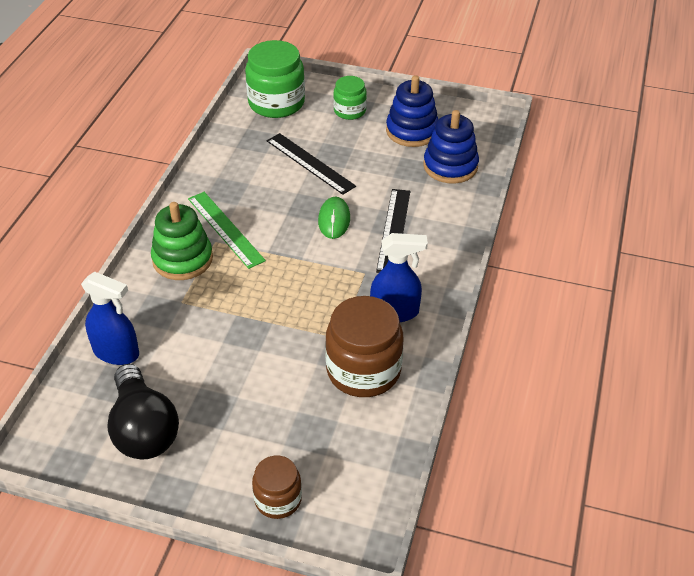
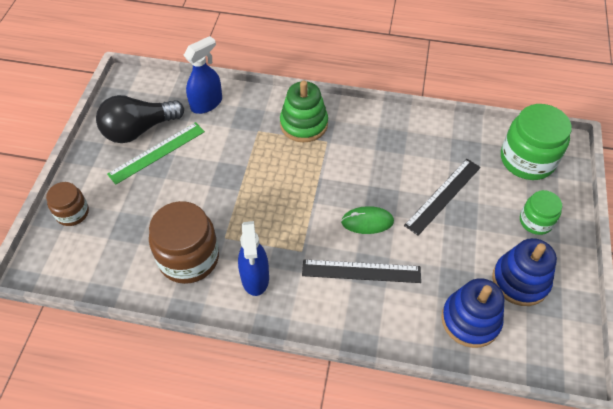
camera: 85 degrees right, 10 degrees up
(116, 352) = (207, 103): blue spray bottle -> blue spray bottle turned 150 degrees counterclockwise
(225, 229) = (342, 146): green ruler -> green ruler (157, 152)

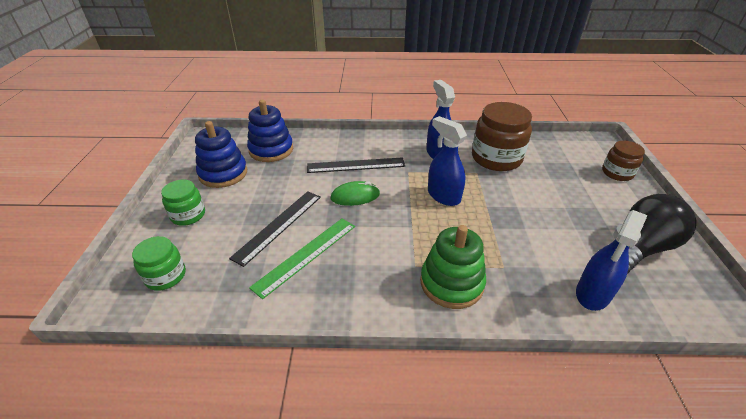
camera: 170 degrees right, 15 degrees down
(157, 152) = (595, 228): green ruler -> green ruler (306, 255)
(276, 209) = (443, 196): none -> blue spray bottle
(527, 159) = (165, 276): green jar -> green jar, size x0.57

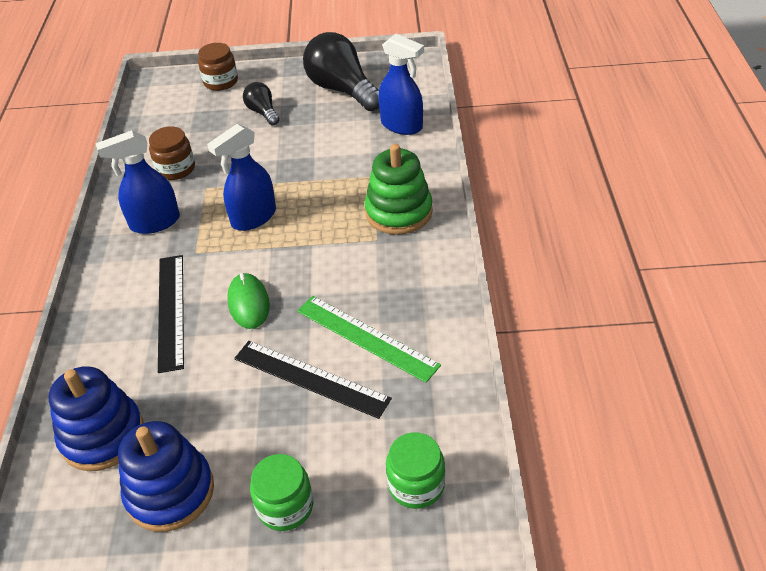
camera: 90 degrees left, 5 degrees up
(496, 158) = (176, 169): brown jar -> brown jar, size x0.57
(581, 197) = (263, 112): none -> black light bulb

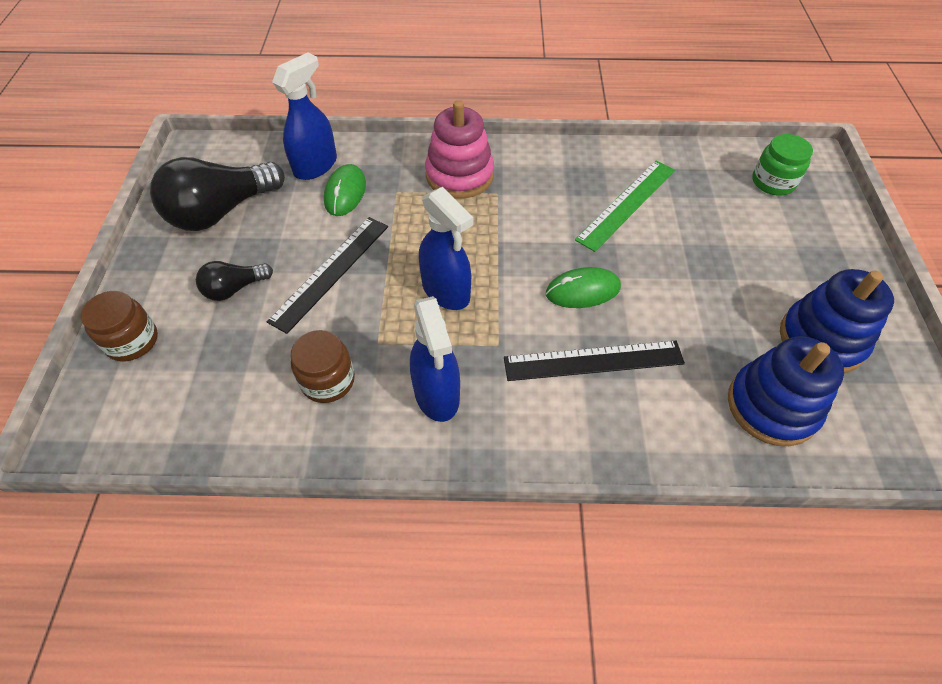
camera: 90 degrees left, 10 degrees up
(285, 506) = (813, 258): green jar -> none
(311, 378) = (677, 242): black ruler -> black ruler (331, 272)
(368, 147) = (345, 193): none -> green mouse
(398, 212) = (459, 175): green stacking toy -> pink stacking toy

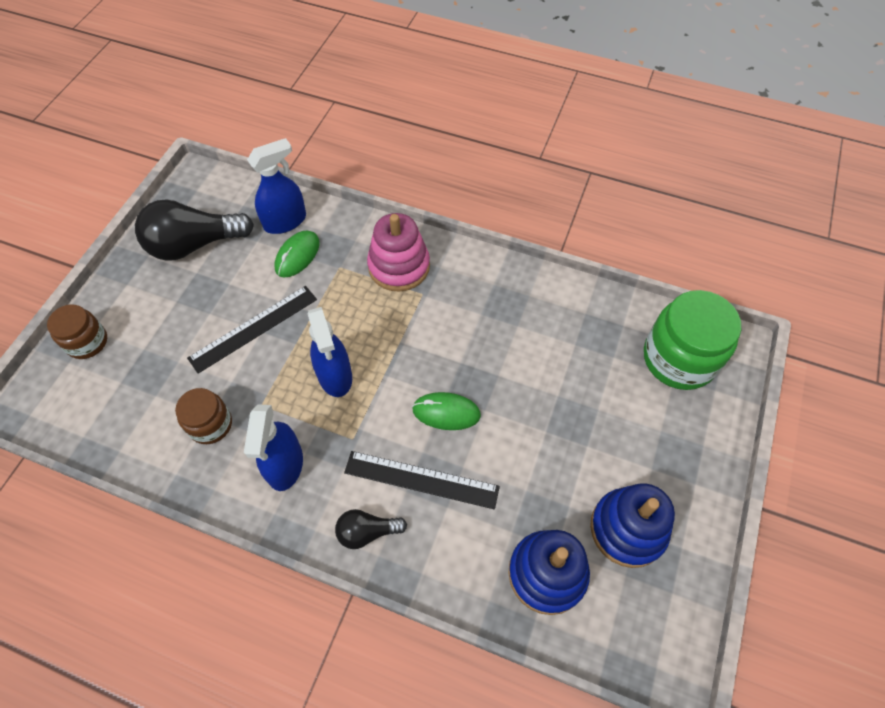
camera: 20 degrees right, 5 degrees up
(234, 289) = (176, 320): black light bulb -> black light bulb (367, 532)
(626, 204) = (529, 340): green ruler -> none
(773, 182) = (679, 358): green jar -> green jar, size x1.76

